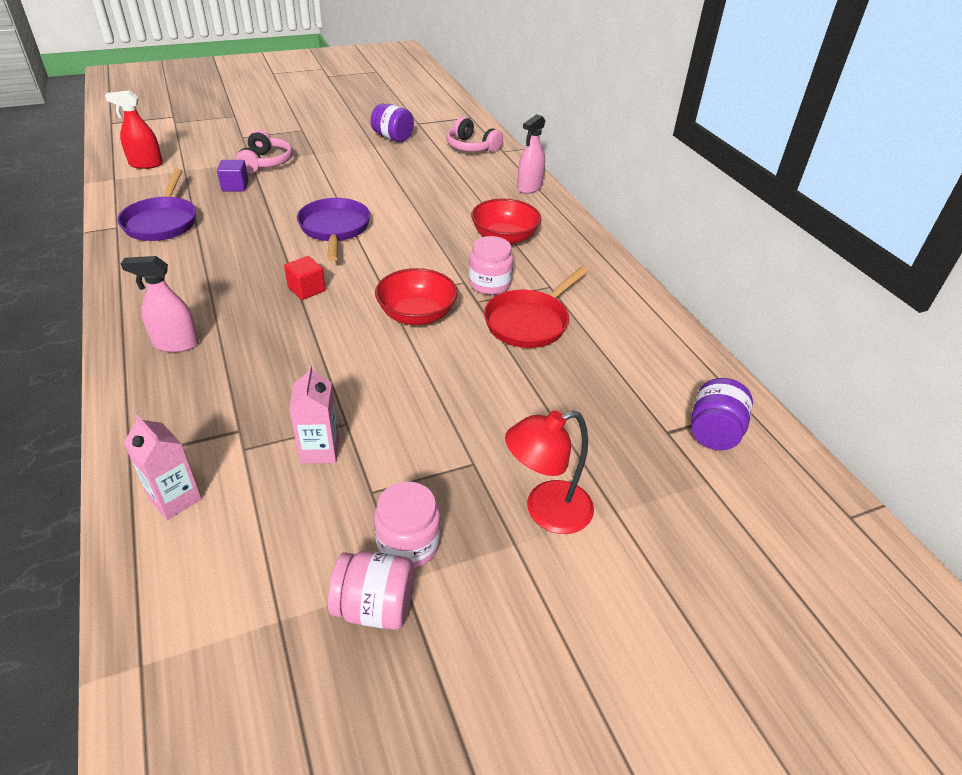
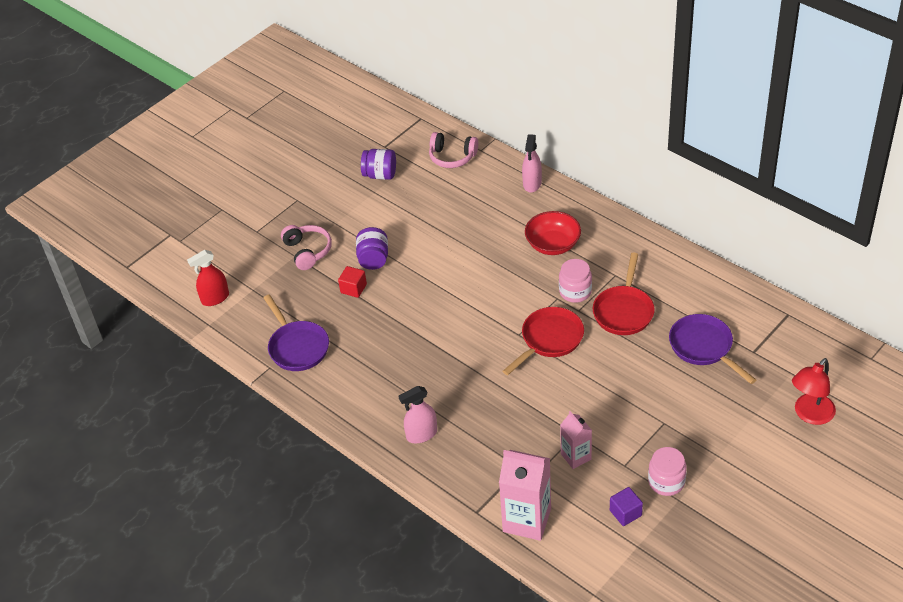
camera: 20 degrees left, 5 degrees up
(175, 499) = (527, 520): pink carton -> pink carton, size x1.72
(235, 186) = (311, 287): purple cube -> purple cube (625, 513)
(306, 289) = (460, 354): red cube -> red cube (353, 288)
(334, 229) = (428, 293): purple pan -> purple pan (703, 347)
(375, 607) = (676, 518): pink jar -> none
(417, 314) = (549, 339): red bowl -> red pan
(546, 511) = (721, 431): red lamp -> red lamp (810, 415)
(713, 432) = (778, 340): purple jar -> purple jar (373, 259)

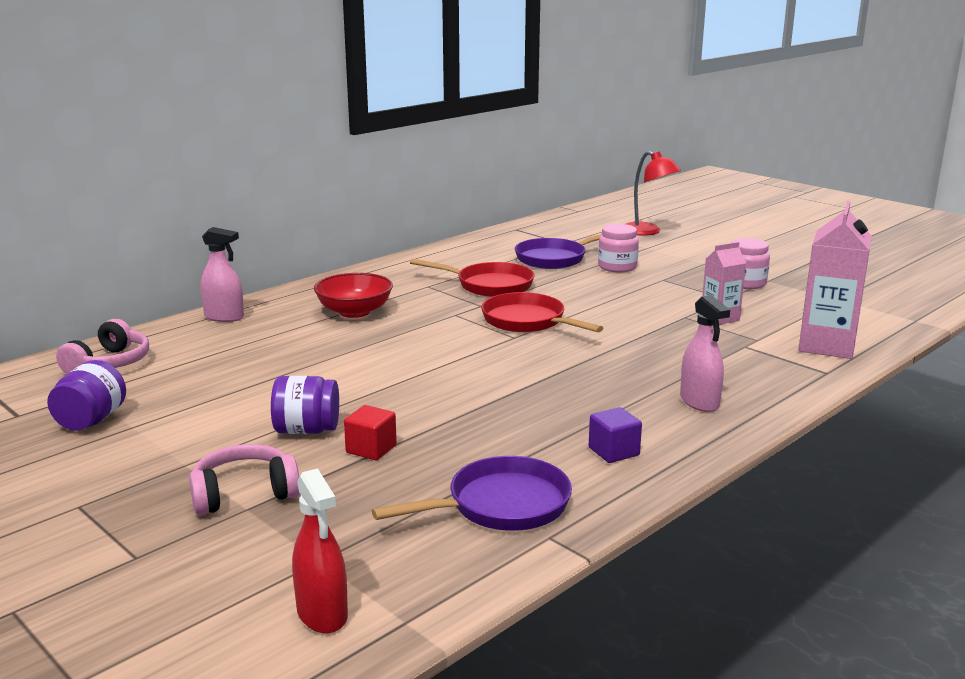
camera: 90 degrees left, 25 degrees down
(575, 292) = (447, 305): pink jar -> pink jar (617, 267)
(625, 513) = (795, 301): purple cube -> purple cube (613, 451)

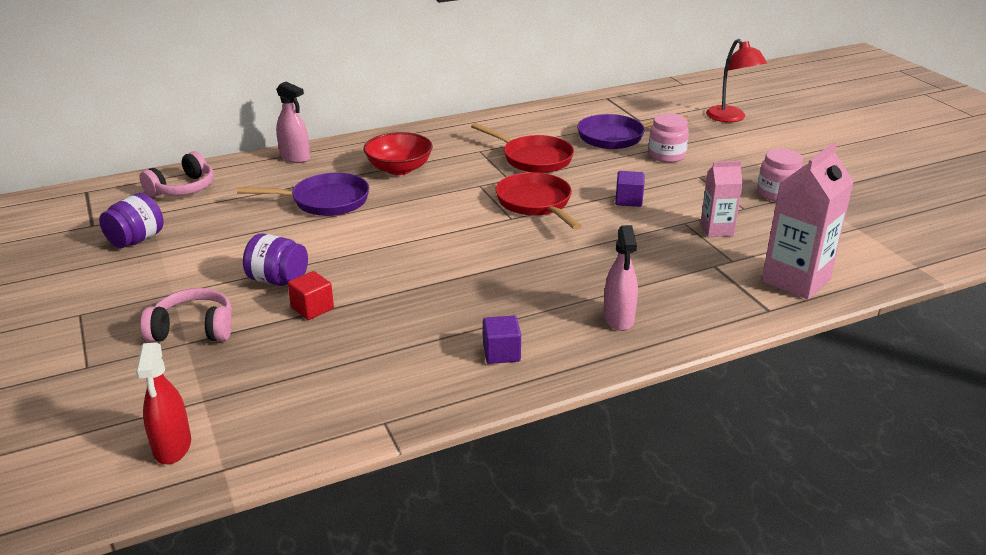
camera: 20 degrees right, 10 degrees up
(501, 505) = (370, 384): purple pan -> purple pan (325, 201)
(616, 306) = (628, 200): none -> purple cube

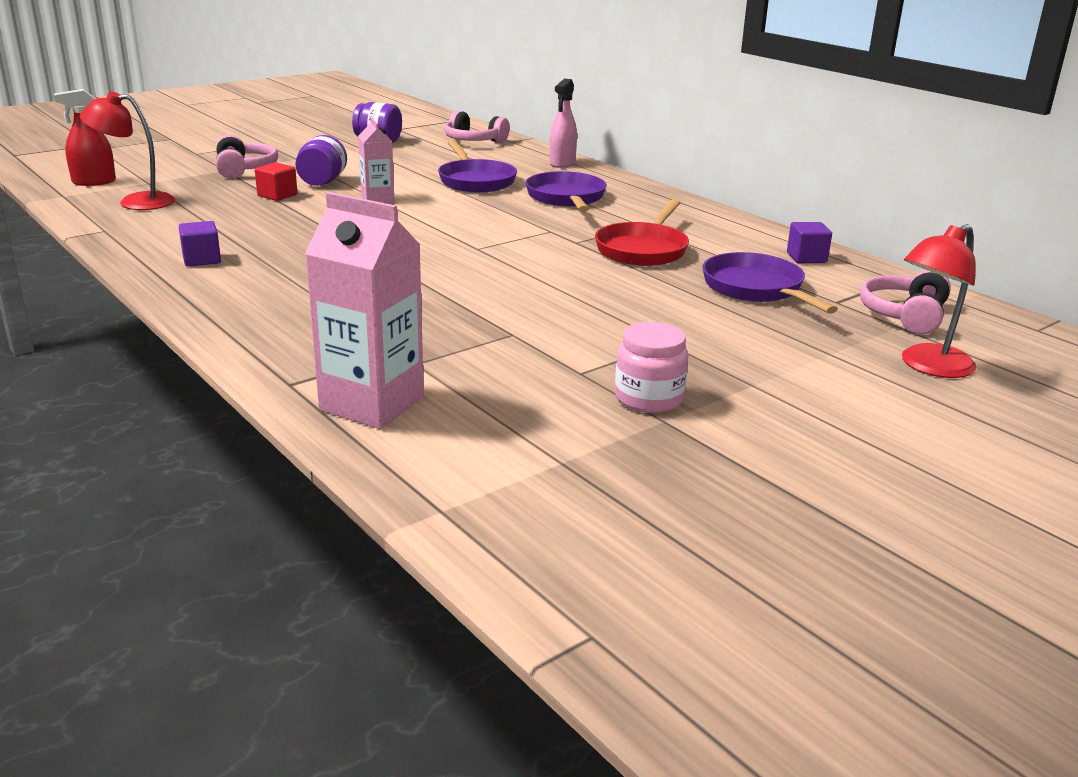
camera: 75 degrees right, 5 degrees down
(284, 405) = (136, 202): none -> red lamp
(399, 169) = (566, 198): red bowl -> purple pan
(536, 203) = (520, 257): red pan -> none
(618, 318) = (266, 304): pink spray bottle -> none
(628, 200) = (559, 301): purple cube -> purple cube (806, 258)
(662, 108) = (905, 315): none -> pink headphones
(666, 155) = (723, 321): pink jar -> none
(716, 230) = (501, 354): pink carton -> pink carton (377, 199)

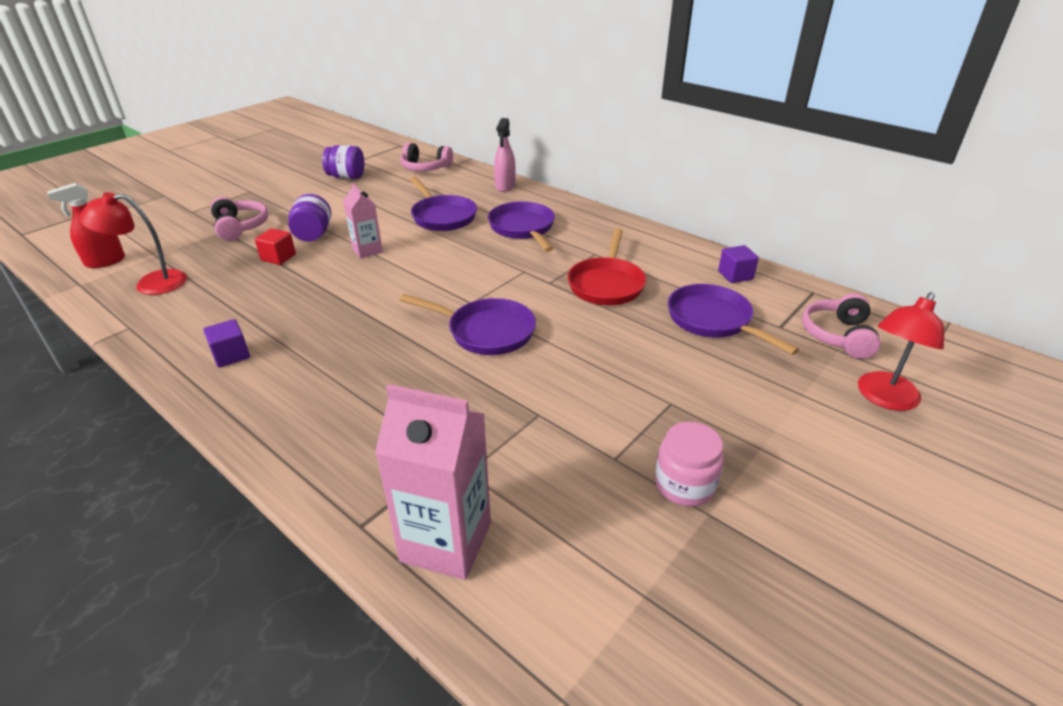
camera: 10 degrees left, 10 degrees up
(483, 271) = (486, 332): none -> purple pan

